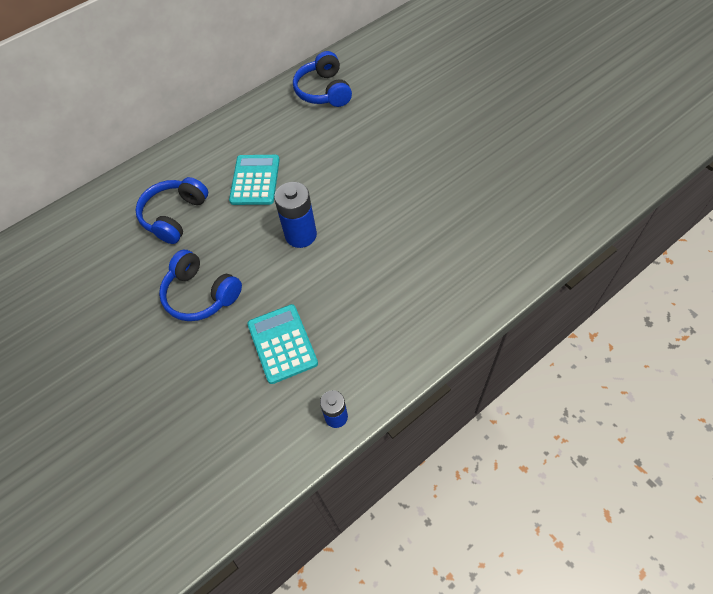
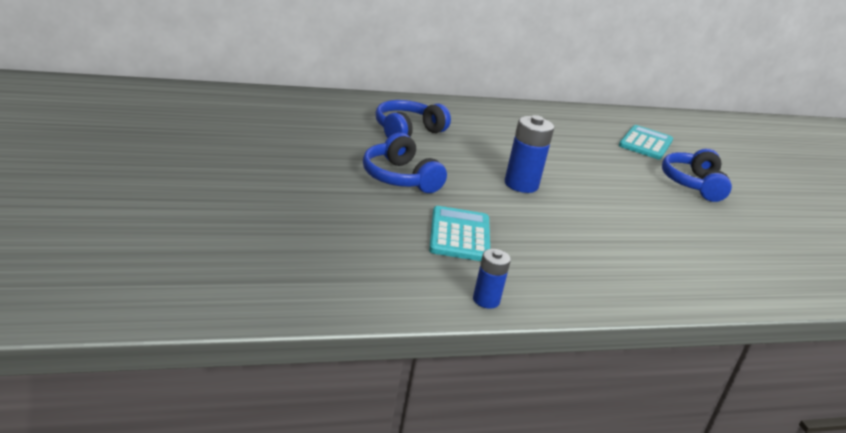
camera: 15 degrees right, 30 degrees down
(255, 180) = (496, 141): turquoise calculator -> turquoise calculator (645, 143)
(324, 91) = (594, 123): blue headphones -> blue headphones (693, 184)

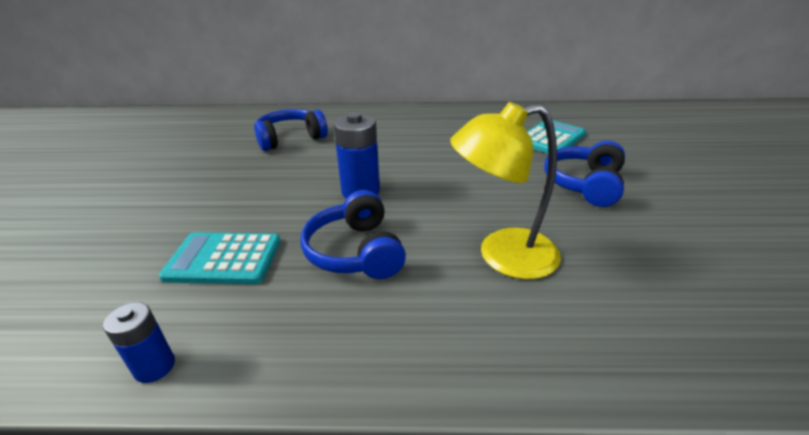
camera: 20 degrees right, 5 degrees up
(400, 178) = (230, 188): blue headphones -> blue headphones (356, 251)
(459, 235) = (224, 259): turquoise calculator -> turquoise calculator turned 105 degrees counterclockwise
(664, 234) = (502, 255): none -> yellow lamp

